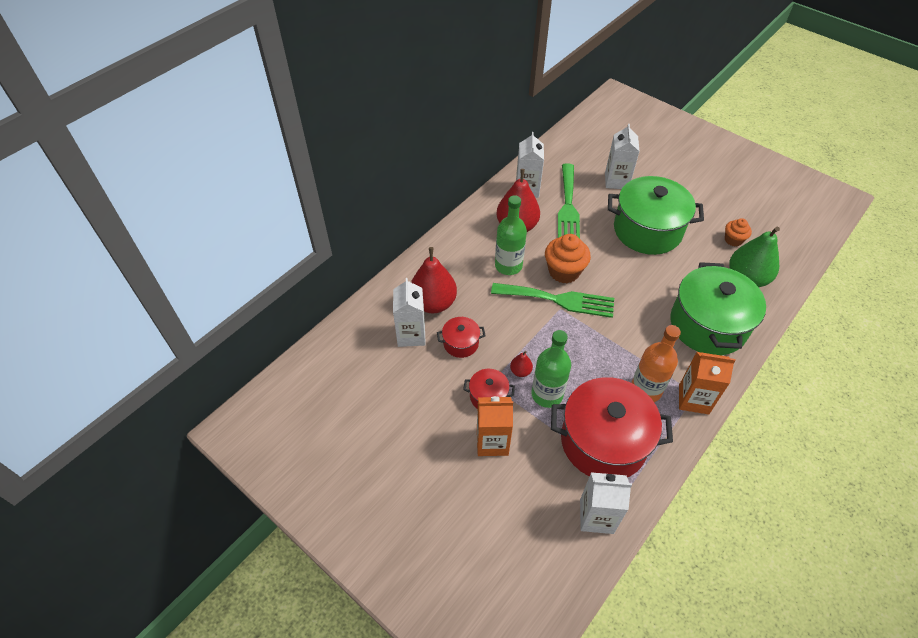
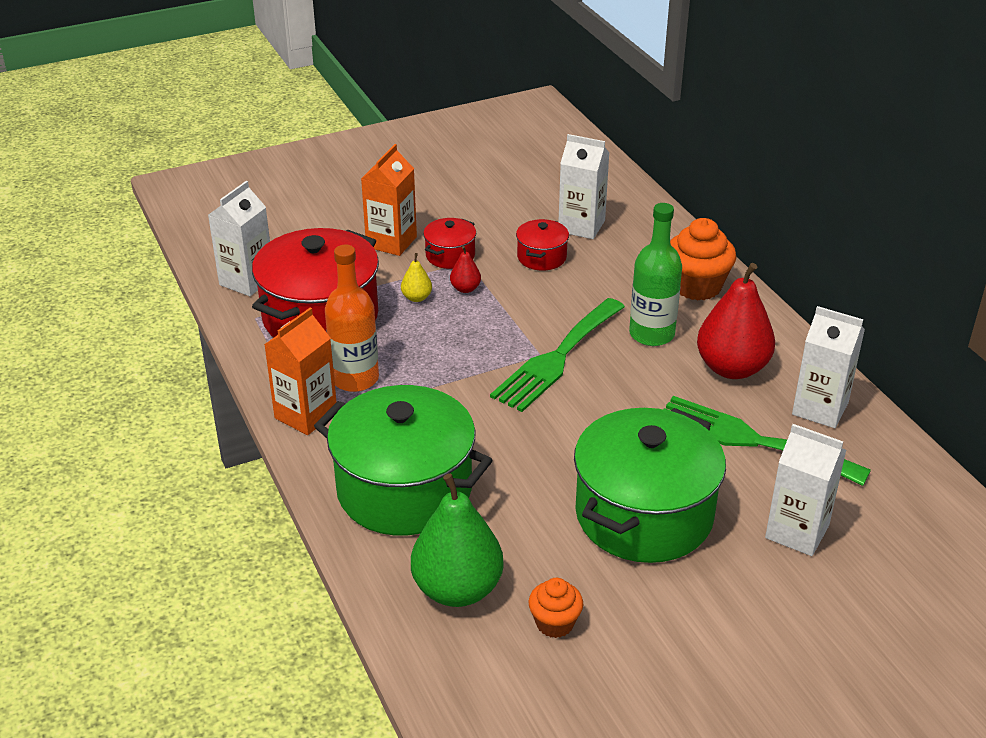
camera: 115 degrees right, 15 degrees down
(433, 303) = (622, 254): red pear -> none
(547, 394) = (417, 298): green bottle -> yellow pear
(564, 271) = (607, 383): orange cupcake -> orange cupcake (697, 286)

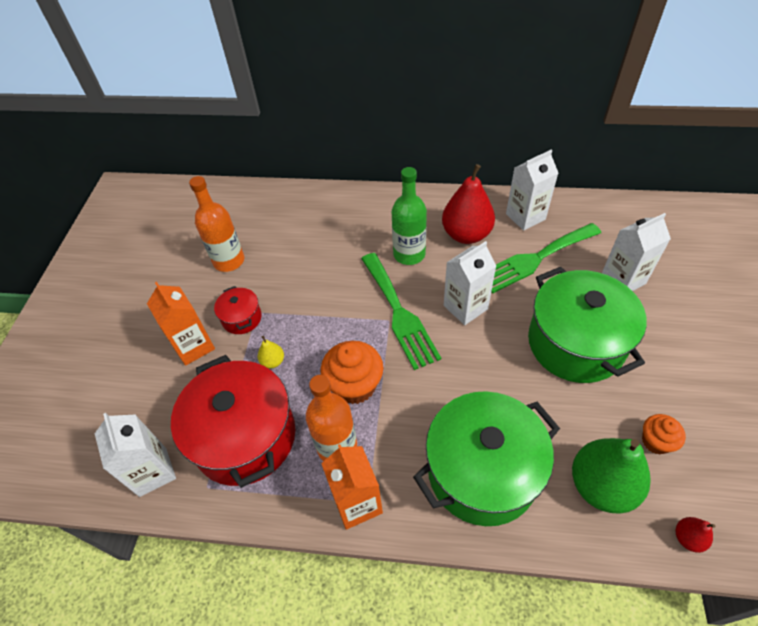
camera: 55 degrees left, 15 degrees up
(465, 289) = (286, 327): red pear -> red pear (688, 538)
(514, 215) = (229, 261): none -> orange bottle
(541, 257) = (288, 269): red pot -> none
(581, 226) = (273, 233): white carton -> white carton (465, 307)
(697, 286) = (379, 211): orange cupcake -> orange cupcake (354, 385)

